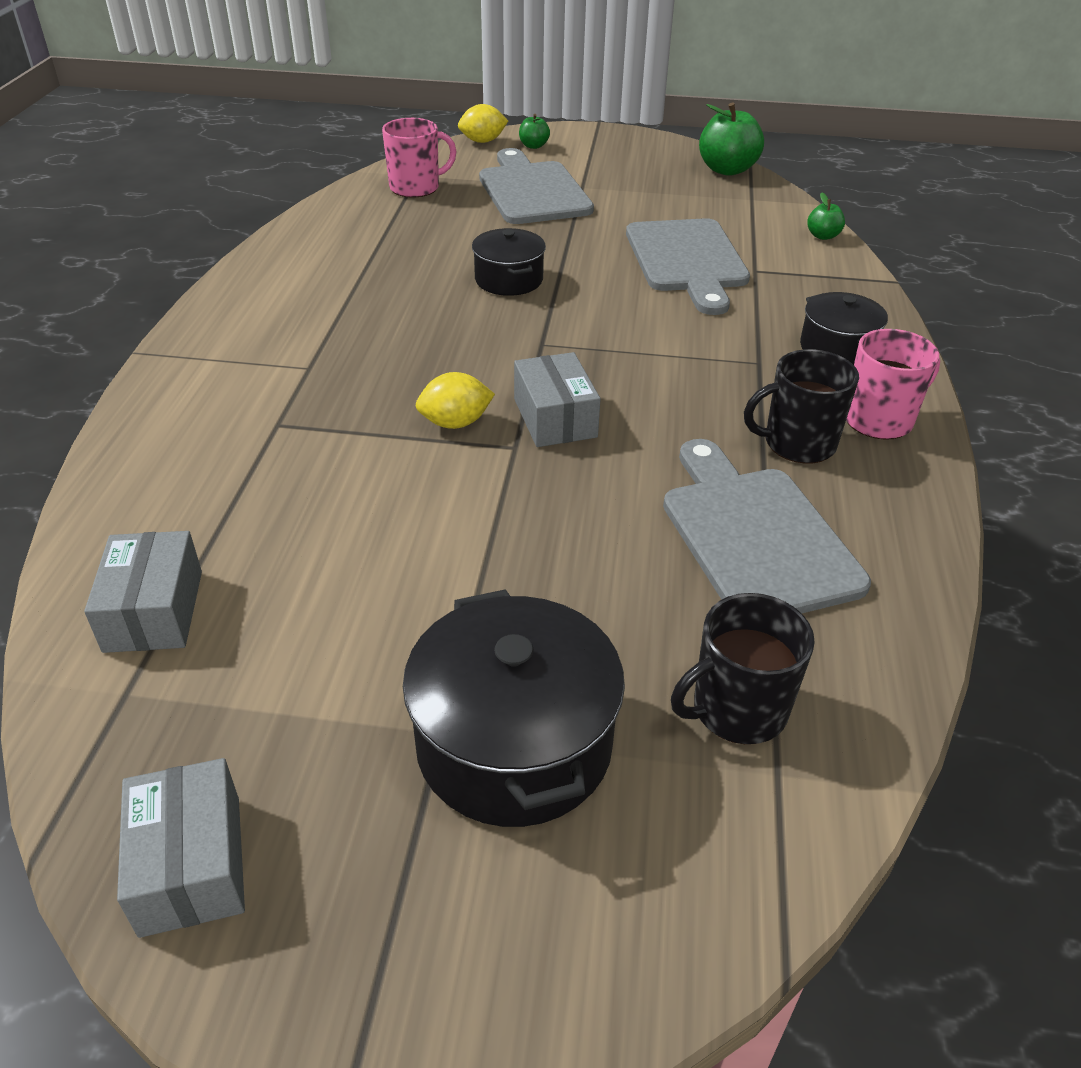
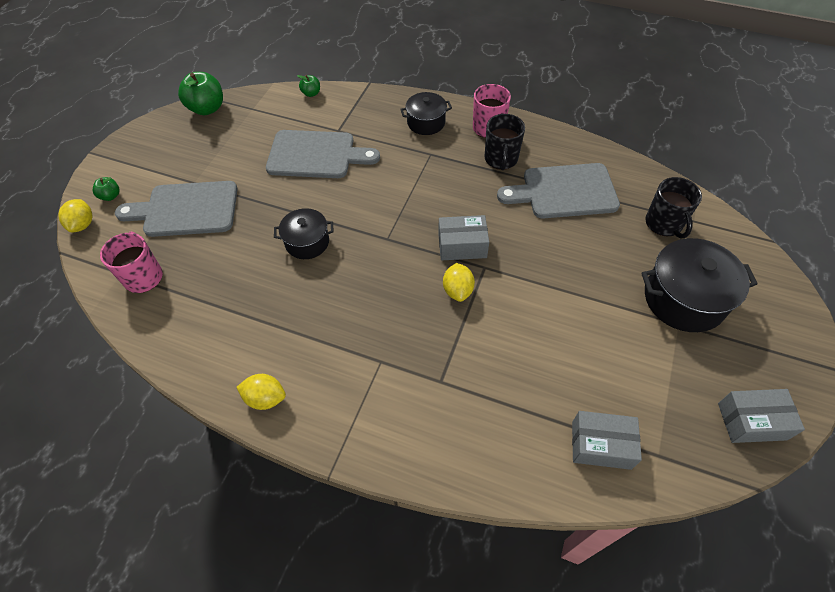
camera: 75 degrees left, 15 degrees up
(246, 291) = (265, 398): none -> yellow lemon

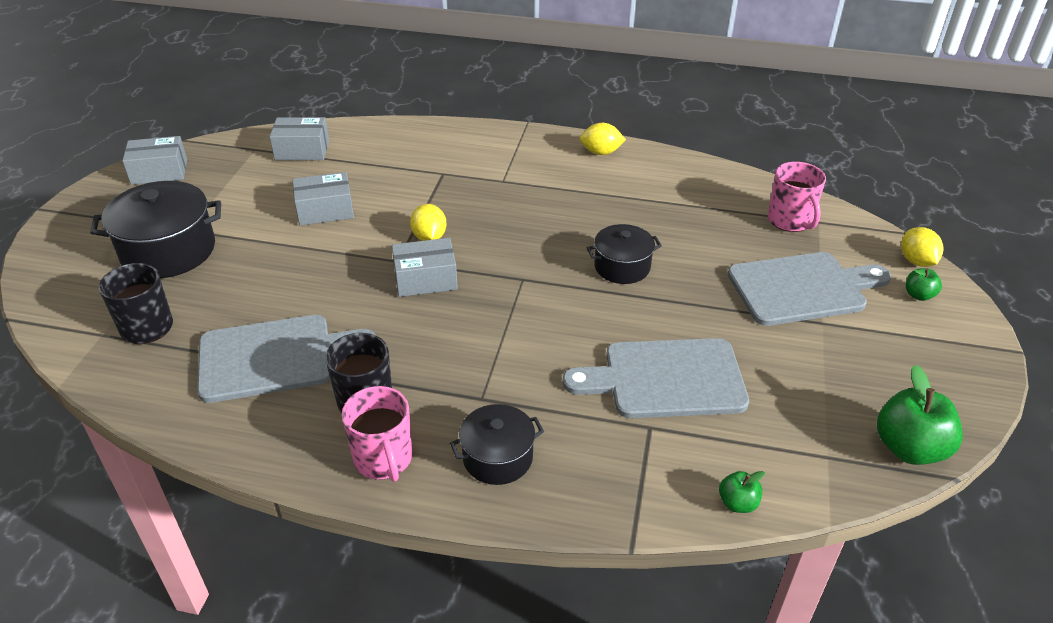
camera: 170 degrees right, 15 degrees down
(555, 336) = (325, 210): none -> grey box

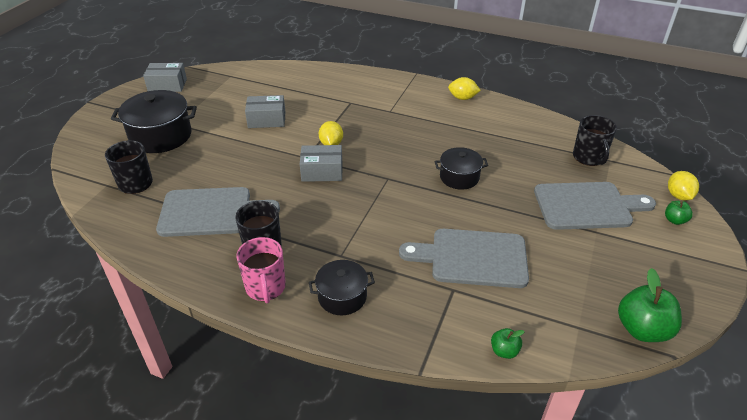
camera: 10 degrees right, 0 degrees up
(302, 150) = (261, 79): grey box -> none
(790, 220) = (589, 157): pink mug -> black mug

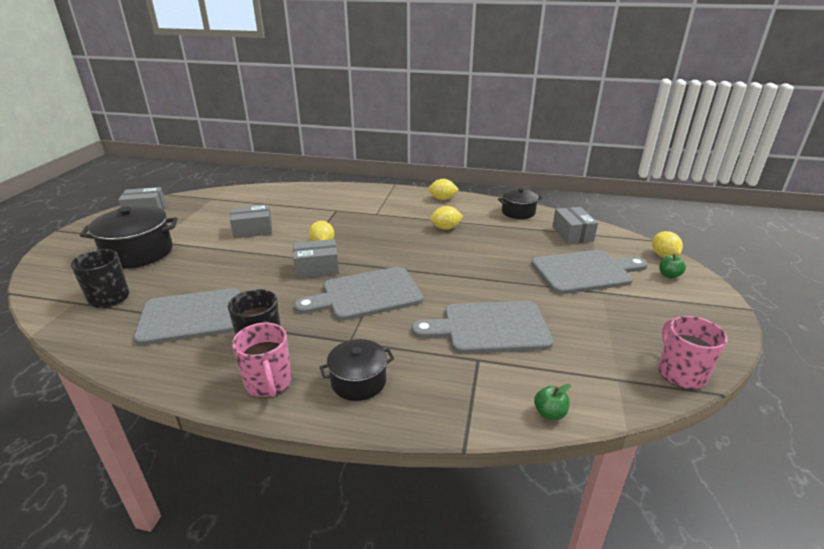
camera: 10 degrees left, 10 degrees down
(364, 207) = (366, 295): none -> grey cutting board
(457, 136) = (445, 228): none -> yellow lemon
(459, 177) = (456, 260): black pot -> black pot (518, 212)
(589, 157) = (572, 234): black mug -> grey box
(642, 329) = (680, 373): green apple -> pink mug

